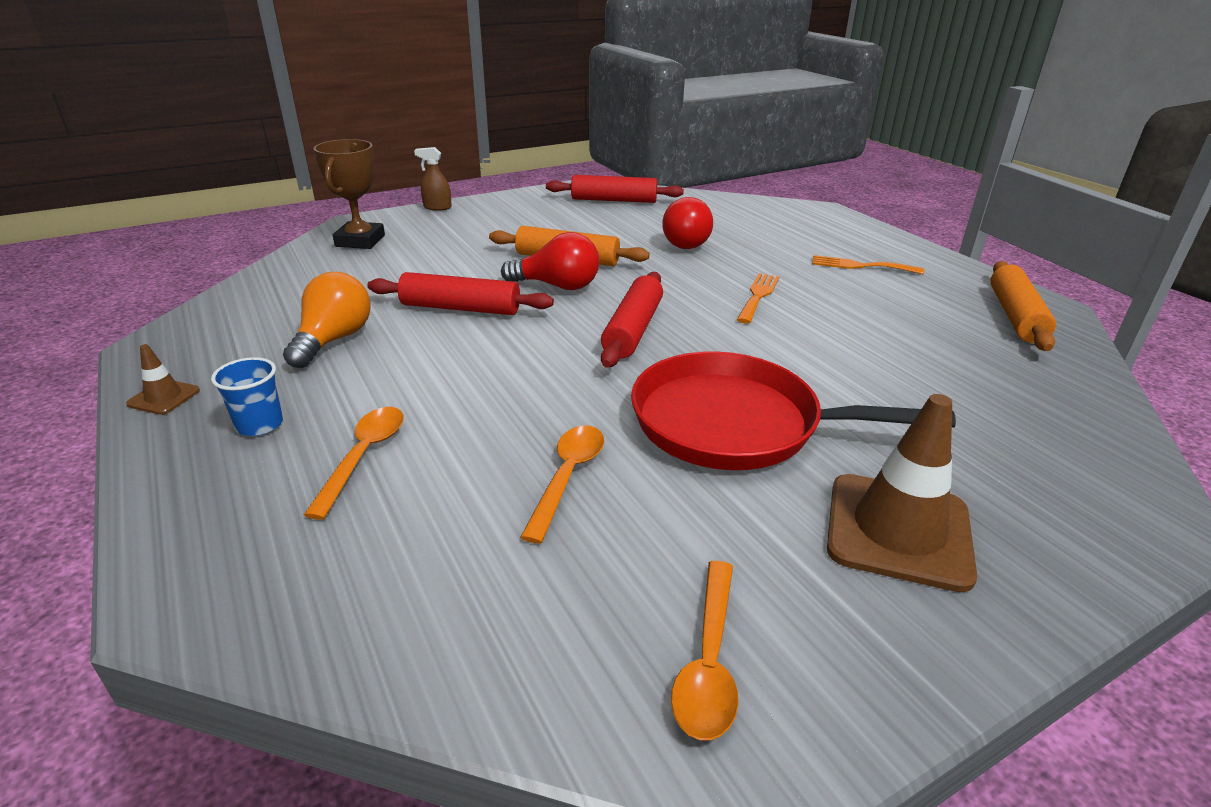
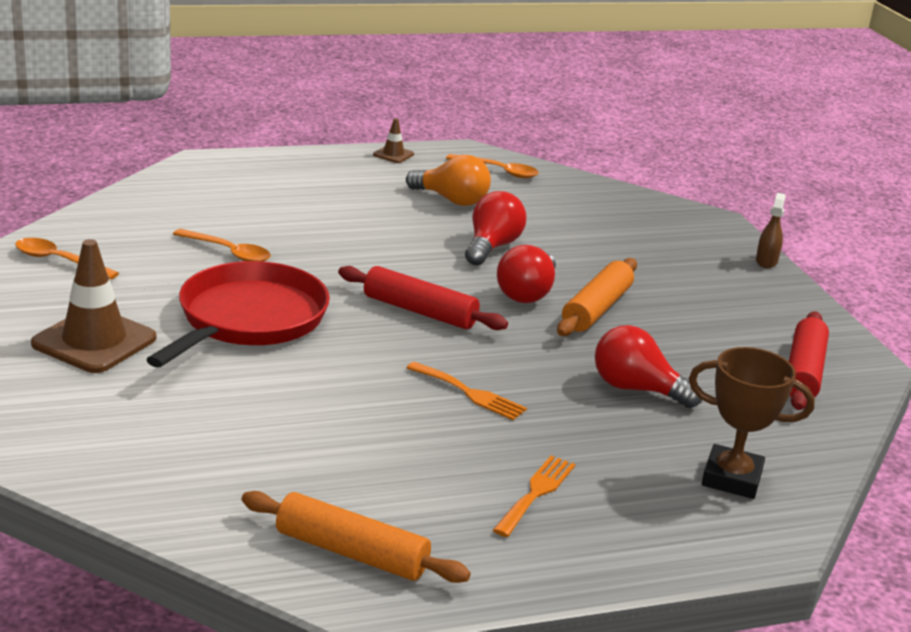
camera: 100 degrees right, 5 degrees down
(259, 425) = (345, 177): blue cup -> none
(360, 241) = (661, 219): brown trophy -> brown trophy (731, 478)
(364, 456) = (291, 201): orange spoon -> orange spoon (498, 171)
(460, 308) = (492, 247): red rolling pin -> red light bulb

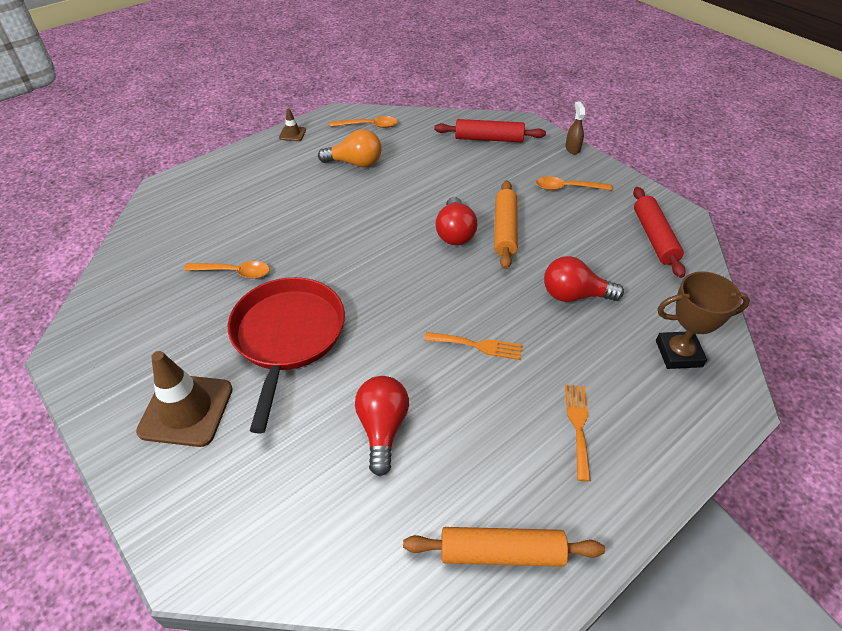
camera: 20 degrees left, 20 degrees up
(59, 261) = (110, 332): orange spoon -> orange spoon (567, 188)
(420, 311) = (398, 278): red rolling pin -> red rolling pin (489, 139)
(492, 247) = (407, 198): red light bulb -> red light bulb (382, 428)

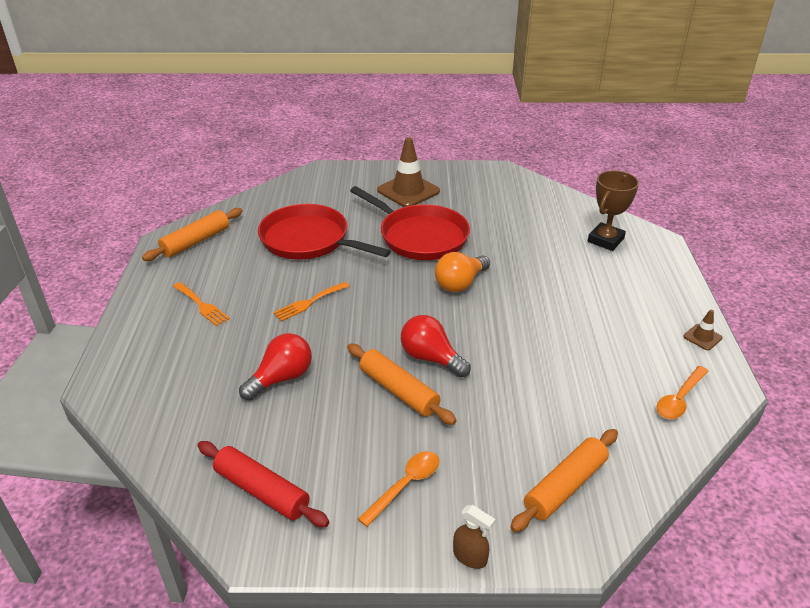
camera: 130 degrees right, 10 degrees down
(234, 272) = (508, 238): orange spoon -> none
(355, 163) = (605, 353): orange light bulb -> orange light bulb (460, 283)
(382, 428) = (308, 240): red light bulb -> red pan
(489, 139) = (565, 486): red rolling pin -> orange rolling pin
(678, 353) = (163, 391): brown trophy -> brown trophy (605, 240)

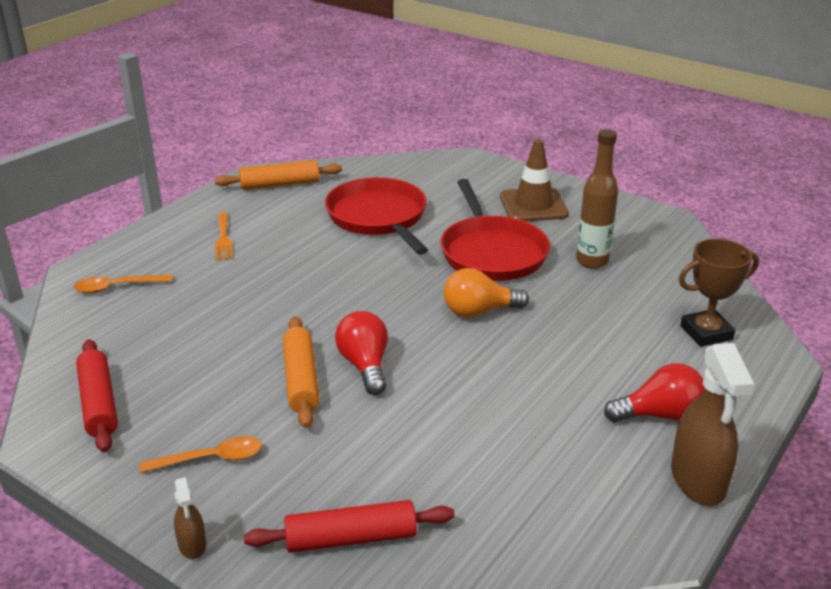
camera: 35 degrees right, 5 degrees down
(281, 378) = (216, 324): red light bulb -> red light bulb (659, 415)
(309, 302) = (314, 271): orange fork -> none
(490, 218) = (592, 261): none -> brown bottle
(565, 486) = (351, 538): orange rolling pin -> red rolling pin
(679, 399) = (582, 526): orange spoon -> orange spoon (116, 287)
(702, 337) = (698, 480): brown traffic cone -> brown spray bottle

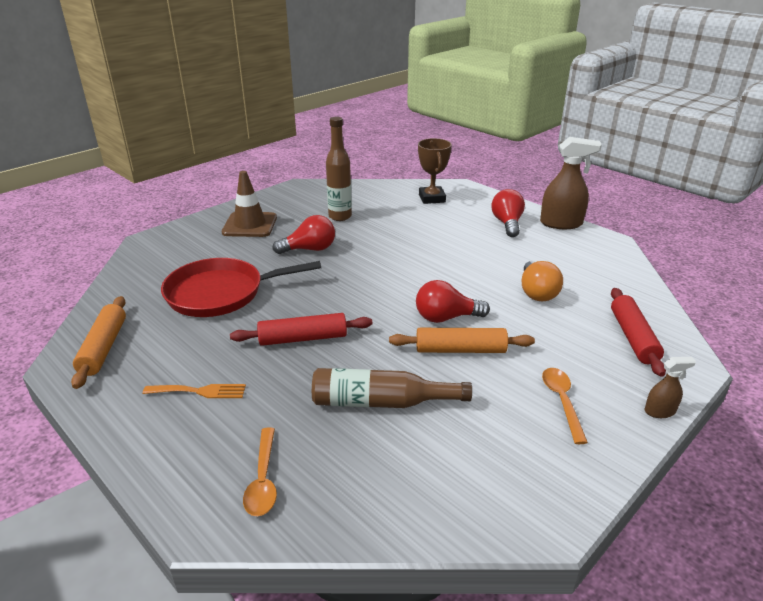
camera: 80 degrees left, 0 degrees up
(98, 403) = (485, 481): red rolling pin -> red rolling pin (303, 338)
(209, 334) = (381, 402): none -> brown bottle
(479, 311) = (387, 264): orange light bulb -> orange light bulb (537, 292)
(492, 252) = (309, 249): red pan -> red light bulb

